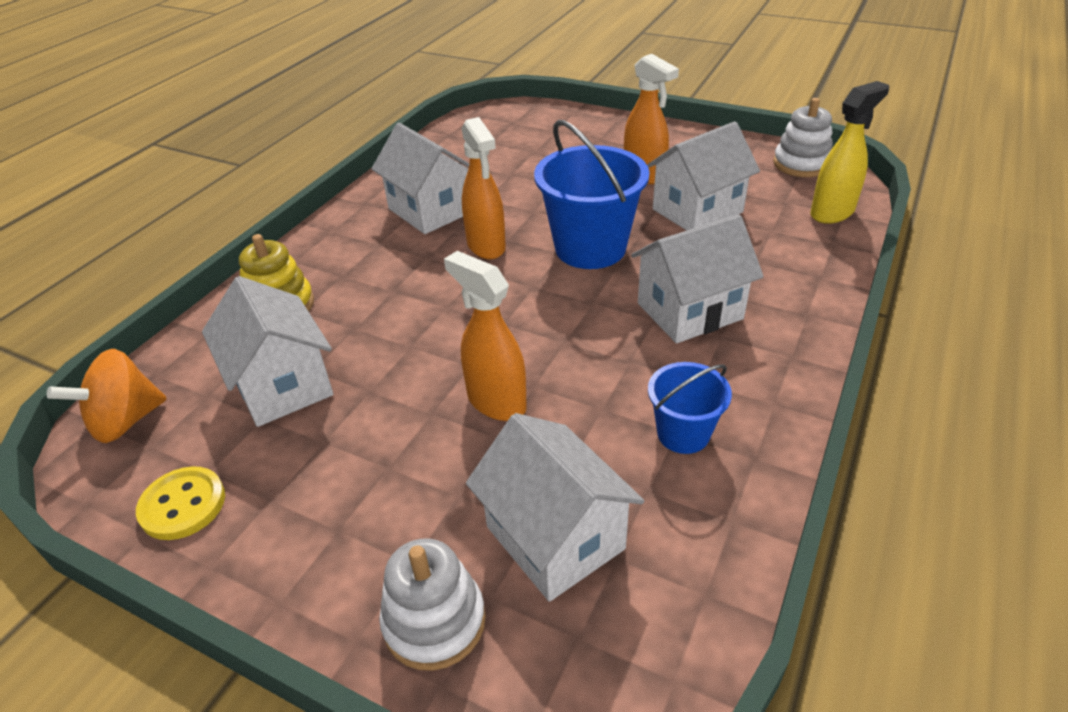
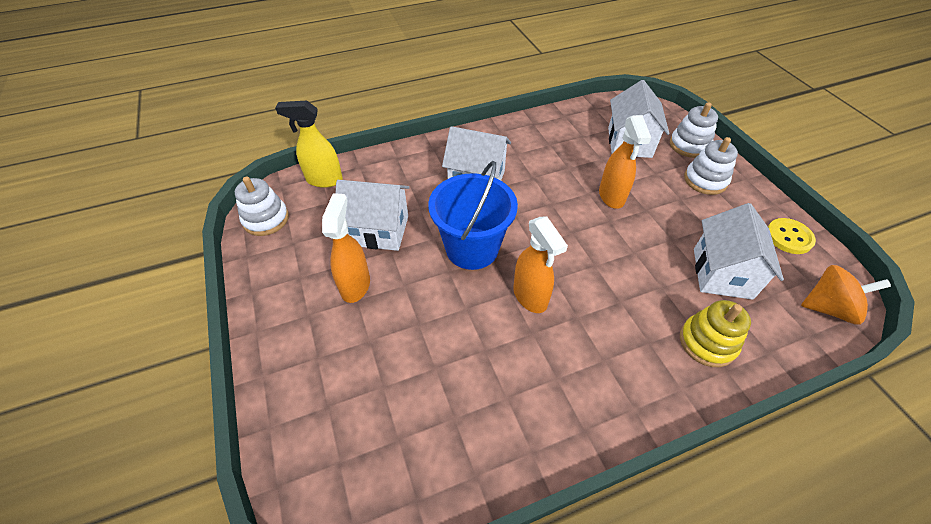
camera: 140 degrees left, 10 degrees up
(361, 538) = (705, 180): none -> white stacking toy
(430, 210) = (537, 370): white house -> none
(486, 246) = (530, 296): orange spray bottle -> orange spray bottle turned 135 degrees clockwise
(683, 433) = (548, 142): blue bucket -> none

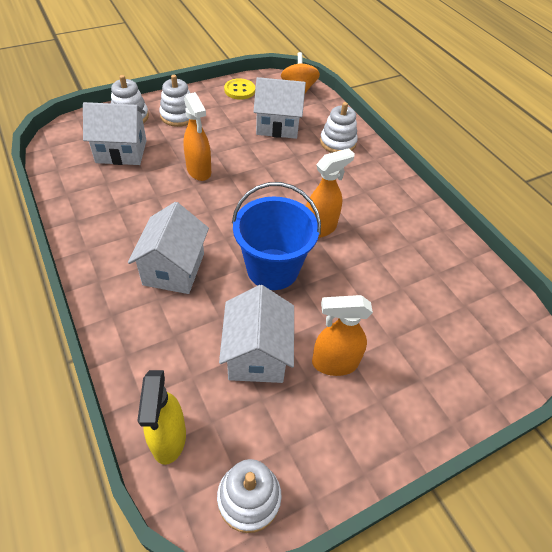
camera: 100 degrees left, 0 degrees up
(611, 196) = (199, 171): orange spray bottle -> orange spray bottle turned 75 degrees clockwise
(707, 342) = (338, 142): yellow stacking toy -> white stacking toy

